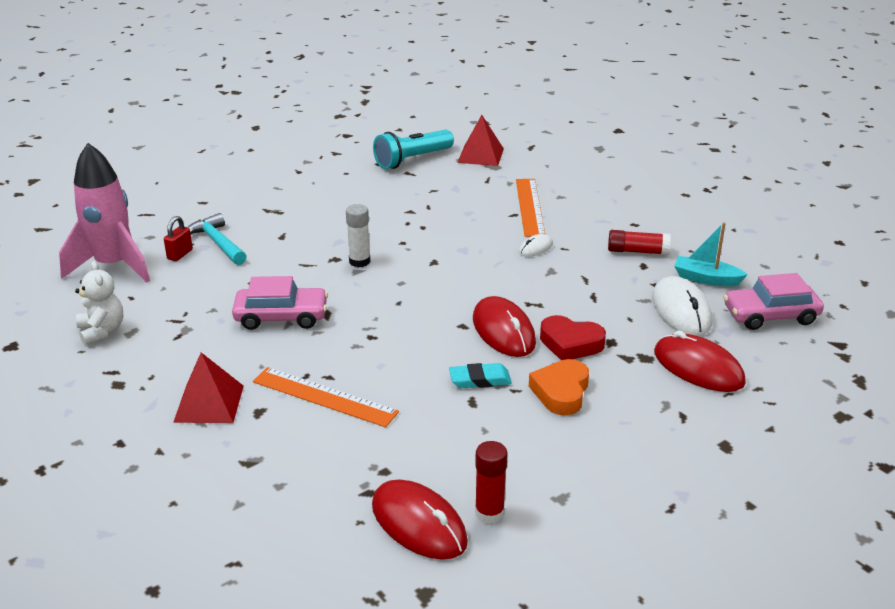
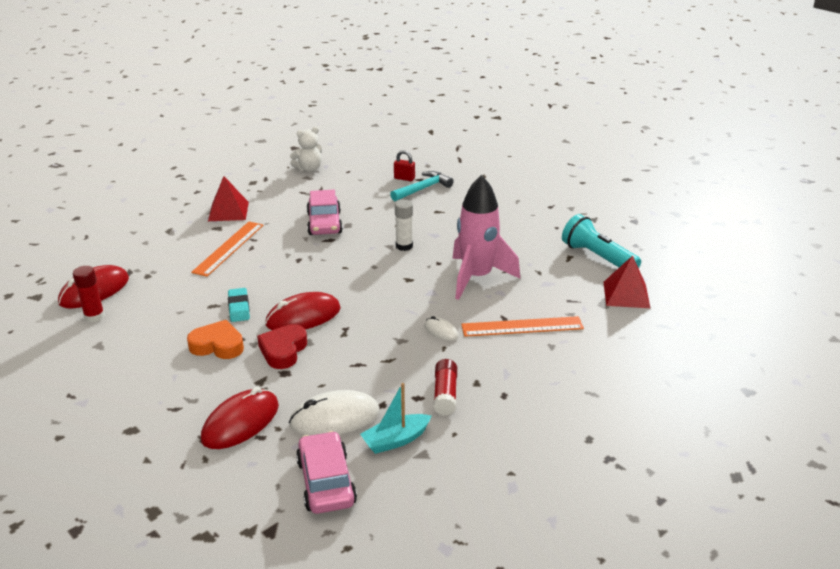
camera: 85 degrees right, 0 degrees up
(113, 266) = (386, 160): pink rocket -> pink rocket (477, 278)
(706, 279) = (396, 440): turquoise boat -> turquoise boat turned 135 degrees counterclockwise

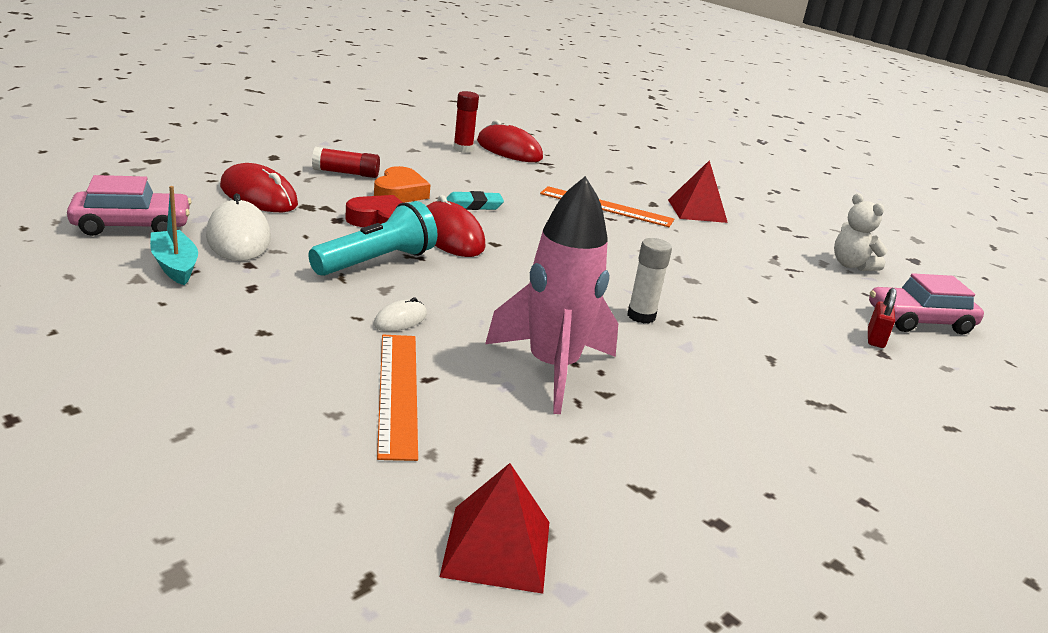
camera: 85 degrees right, 5 degrees down
(324, 223) = (689, 264): pink car -> pink car (919, 321)
(423, 189) = (847, 353): turquoise hammer -> none
(445, 394) = (247, 306): red glue stick -> red glue stick (346, 173)
(597, 257) = (652, 534): turquoise flashlight -> turquoise flashlight (376, 262)

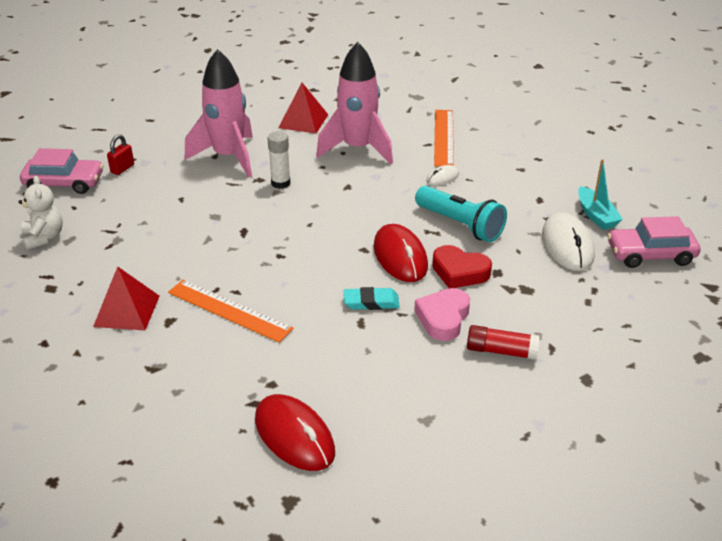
camera: 165 degrees left, 10 degrees up
(258, 195) = (574, 302): red mouse -> none
(376, 262) = (460, 225): turquoise flashlight -> turquoise flashlight turned 105 degrees counterclockwise
(400, 192) = (443, 318): orange heart -> pink heart
(463, 149) = (359, 429): red glue stick -> none
(497, 548) = (406, 85): red pyramid -> red pyramid (303, 121)
(748, 355) = (228, 157): none -> pink rocket

